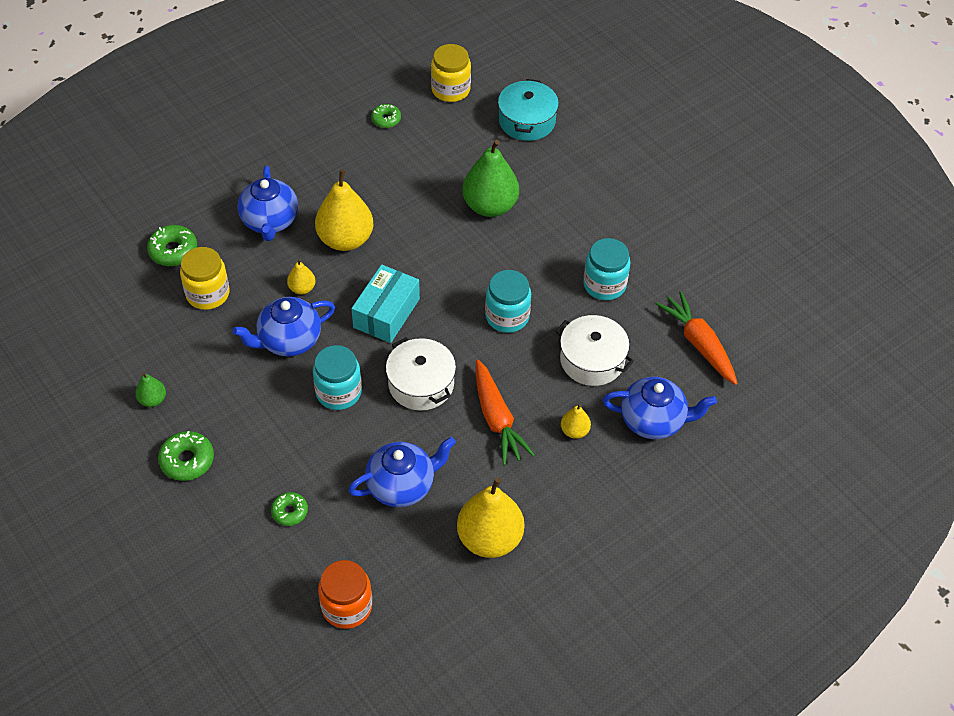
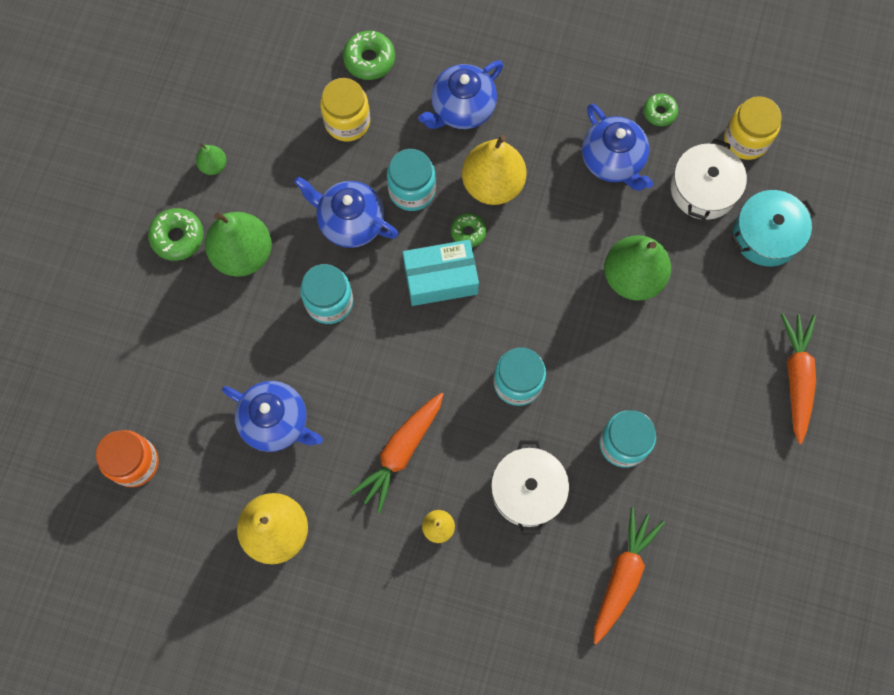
camera: 55 degrees right, 20 degrees up
(245, 424) = (243, 254): none -> green pear
(290, 511) = (188, 352): green donut -> green donut (468, 232)
(302, 288) = (412, 190): yellow pear -> turquoise jar
(421, 384) = (389, 362): white pot -> white pot (703, 189)
(638, 167) = (796, 377): none -> orange carrot
(653, 421) = (502, 590): blue teapot -> blue teapot (613, 161)

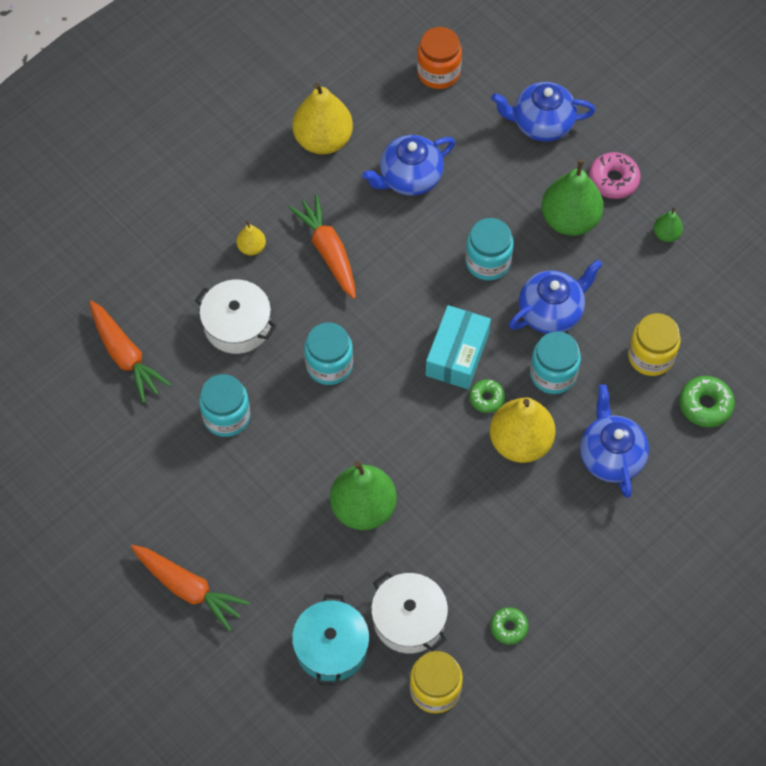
camera: 120 degrees right, 10 degrees down
(178, 237) = (613, 180): green donut -> pink donut
(613, 161) = (483, 556): blue teapot -> blue teapot (541, 124)

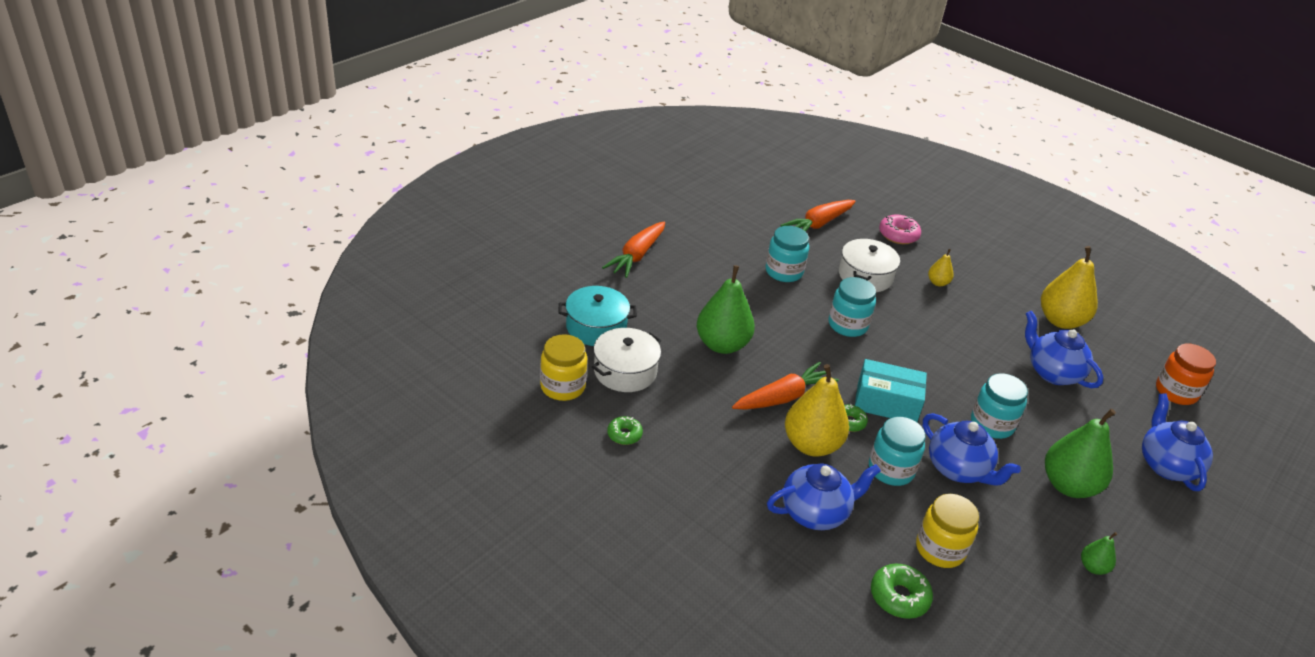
camera: 80 degrees right, 25 degrees down
(328, 251) = (954, 324): orange carrot -> orange carrot (784, 397)
(613, 180) = (1134, 522): pink donut -> pink donut (898, 235)

